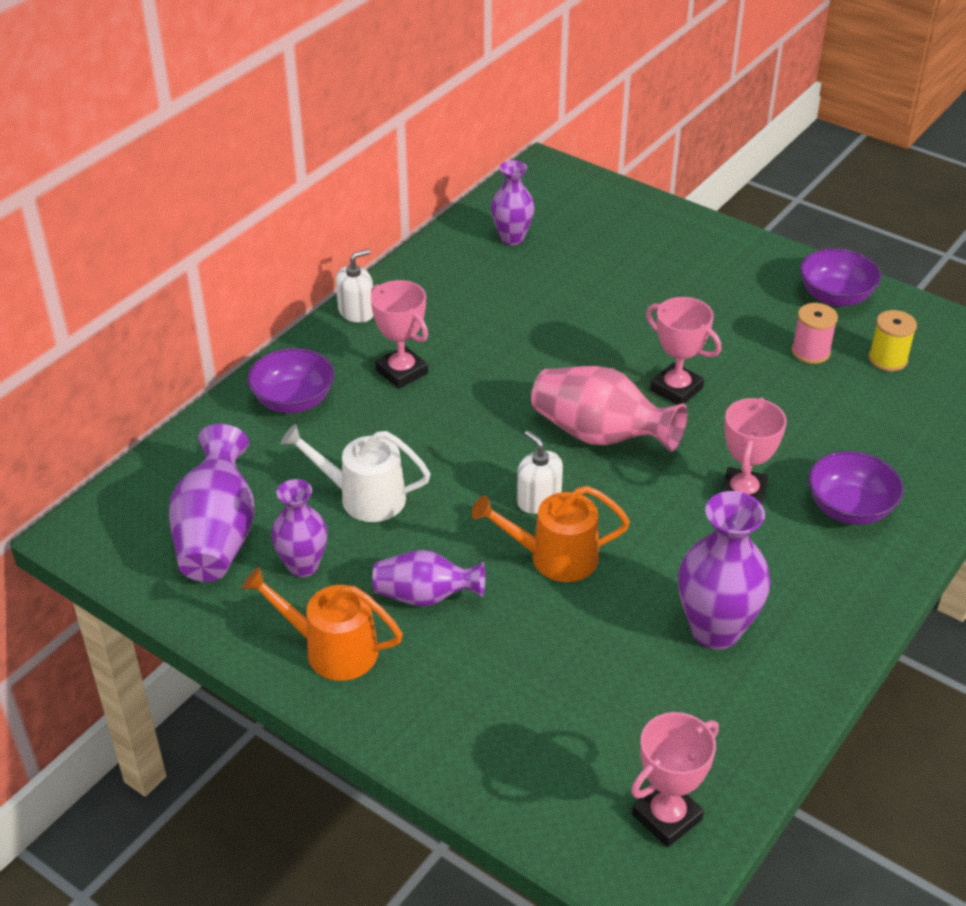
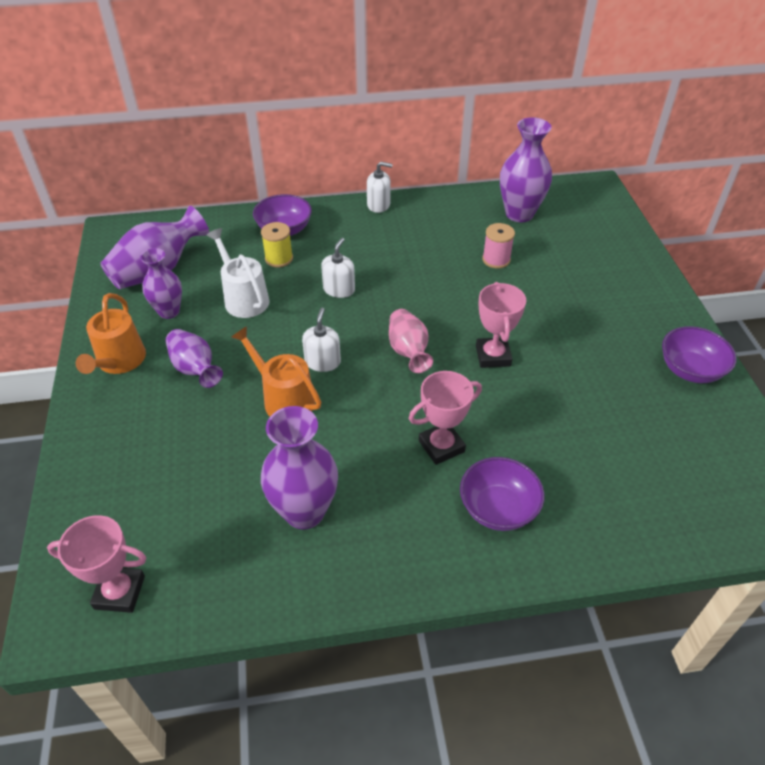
camera: 45 degrees right, 5 degrees up
(332, 649) = (119, 361): orange watering can -> orange watering can turned 150 degrees counterclockwise
(402, 372) = (355, 248): pink trophy -> none
(448, 423) = (339, 289): none -> white soap dispenser
(512, 238) = (519, 214): purple vase -> purple vase, size x1.55
(600, 435) = (408, 351): pink vase -> pink vase, size x0.65
(810, 352) = (618, 392): pink spool -> pink spool (496, 259)
(887, 359) = (671, 435): yellow spool -> yellow spool (279, 258)

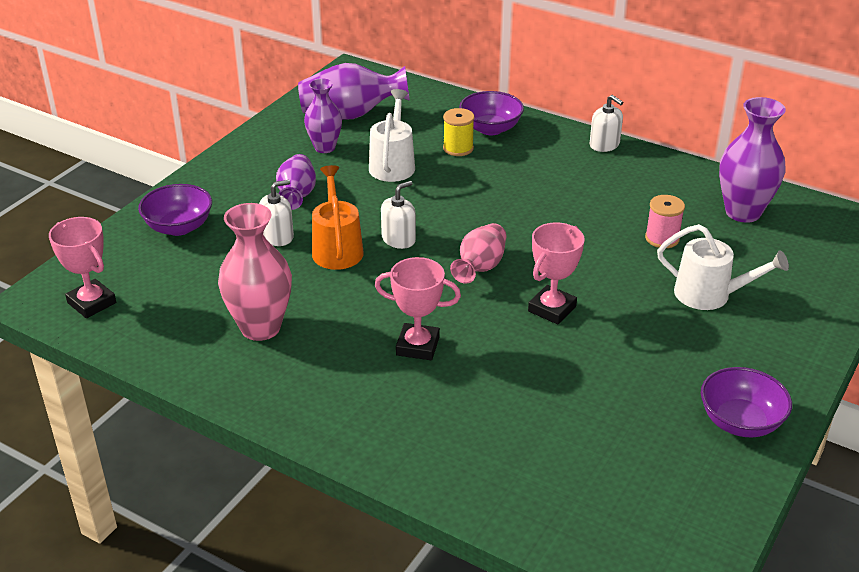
camera: 40 degrees right, 10 degrees down
(119, 361) = (250, 164): orange watering can -> none
(304, 511) = (260, 327): purple vase -> pink vase
(339, 289) = (480, 194): white soap dispenser -> white soap dispenser (278, 236)
(498, 508) = (407, 412): purple bowl -> purple bowl (179, 227)
(570, 286) = (709, 295): none -> white watering can

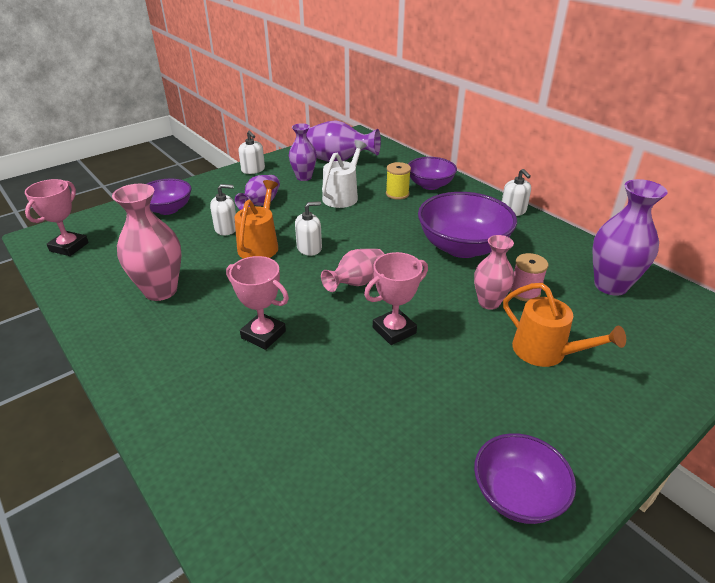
camera: 20 degrees right, 0 degrees up
(92, 303) = (69, 247): pink trophy -> pink trophy turned 45 degrees clockwise
(248, 149) = (253, 170): none -> white soap dispenser
(571, 201) = (462, 247): none -> purple bowl
(631, 258) = (489, 302): none -> pink vase
(709, 295) = (545, 352): white watering can -> orange watering can

